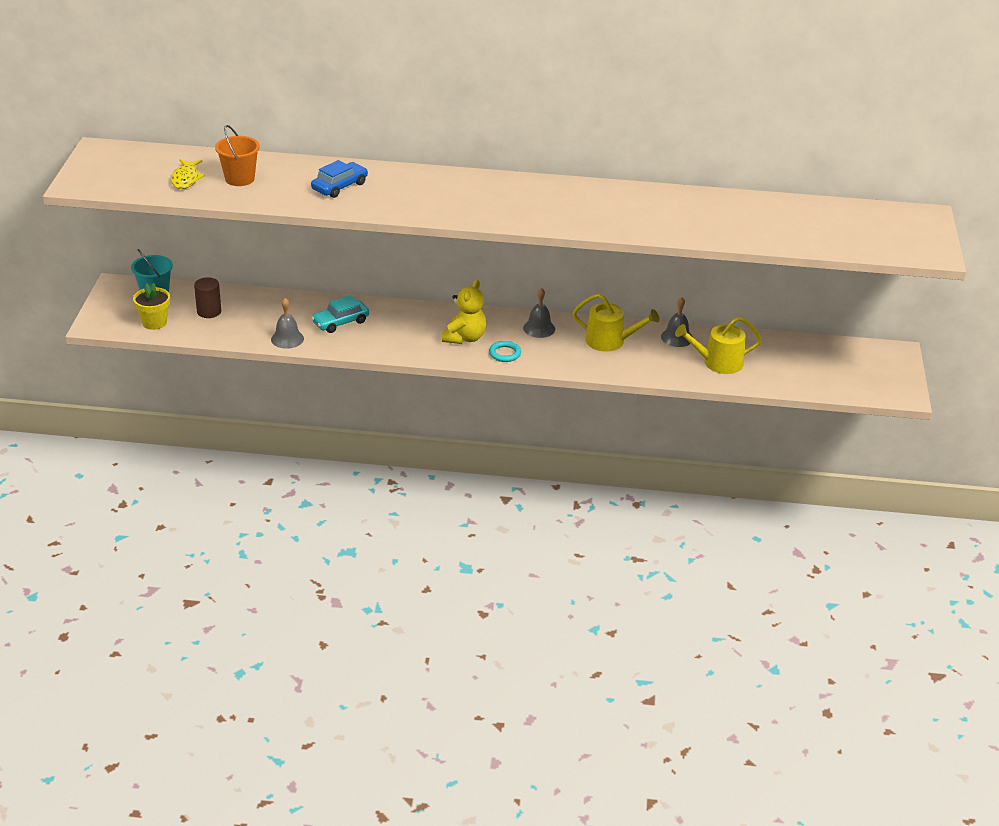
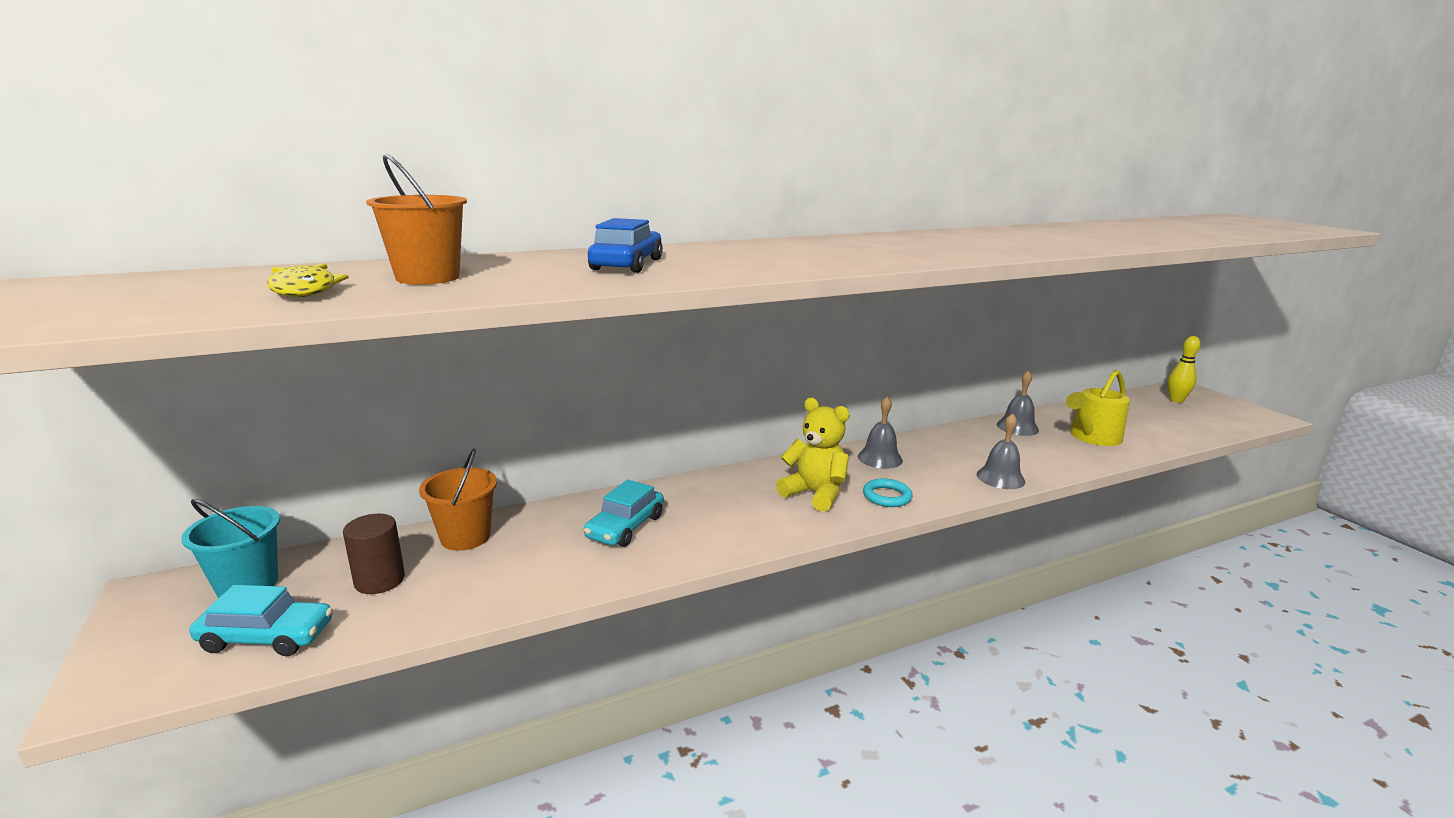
camera: 30 degrees left, 15 degrees down
(154, 322) = (267, 637): yellow flower pot -> turquoise car
(259, 301) = (465, 537): none -> orange bucket
(287, 339) = (562, 579): grey bell -> grey bell (1000, 478)
(464, 338) = (815, 494): yellow teddy bear -> yellow teddy bear turned 45 degrees counterclockwise
(610, 341) = (968, 449): yellow watering can -> none
(860, 358) = (1176, 400): none -> yellow bowling pin

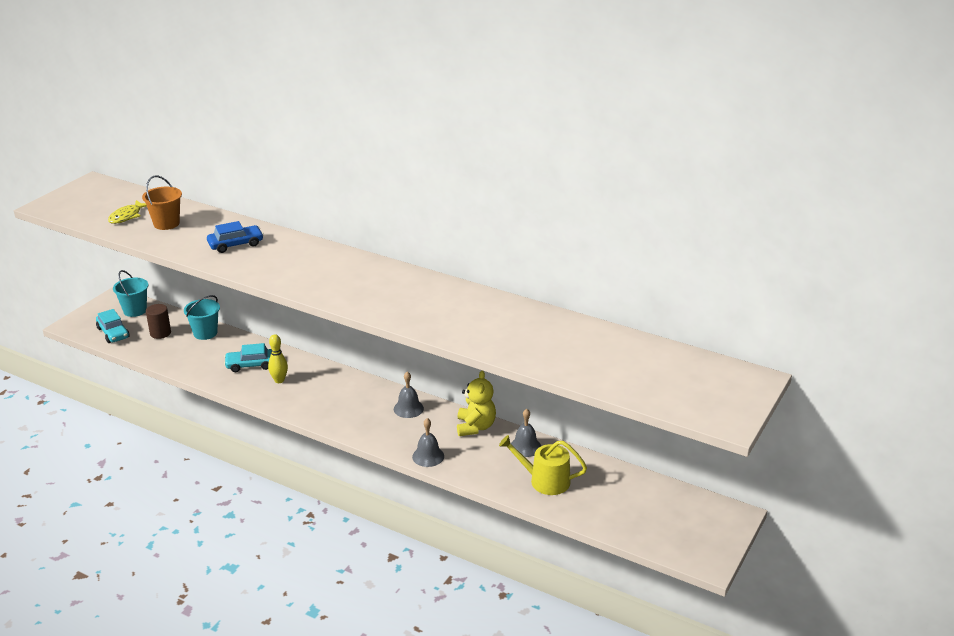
camera: 55 degrees right, 10 degrees up
(465, 537) = (205, 333): orange bucket -> turquoise bucket
(815, 494) = (338, 402): yellow teddy bear -> yellow teddy bear (475, 427)
(887, 496) = (359, 424): turquoise ring -> none
(1176, 400) = (691, 511): yellow bowling pin -> yellow bowling pin (279, 380)

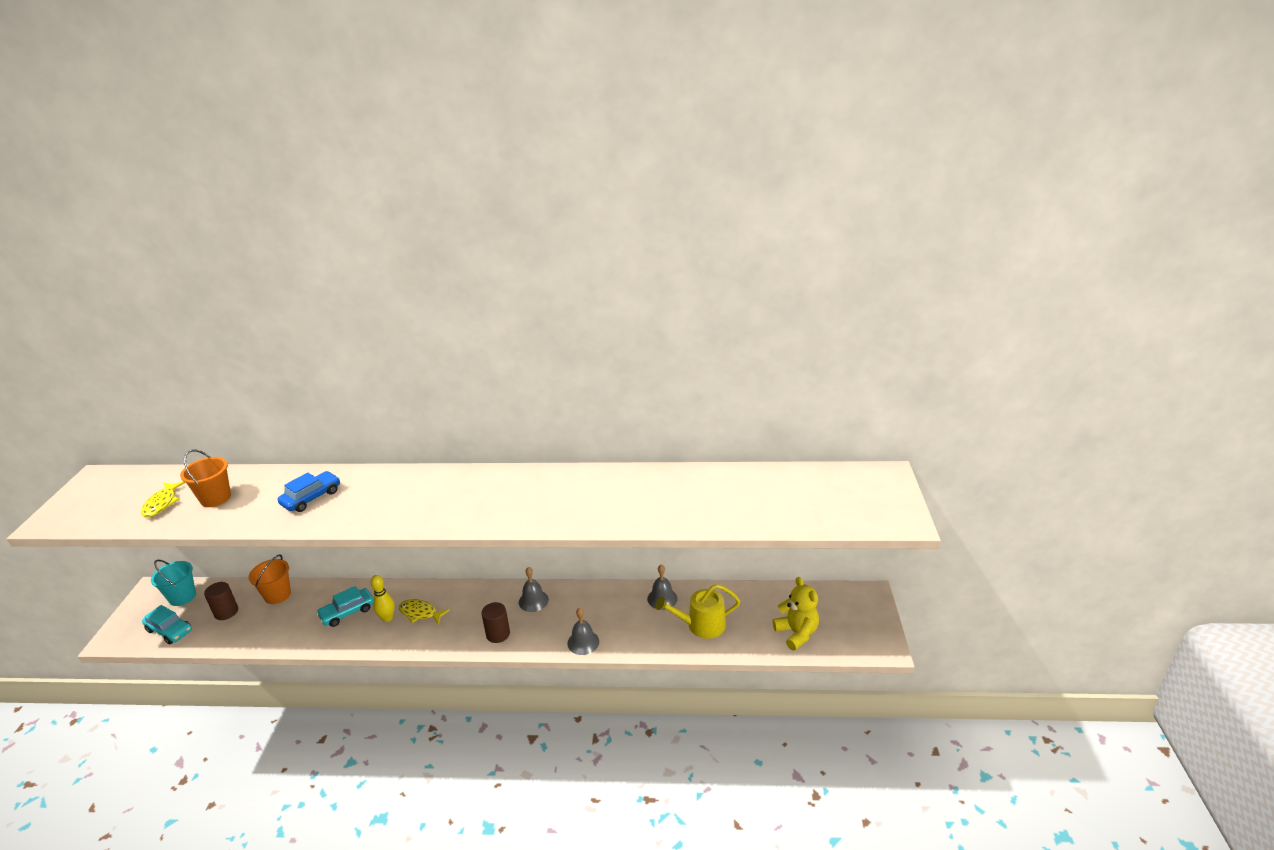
camera: 25 degrees left, 0 degrees up
(205, 333) = (277, 595): turquoise bucket -> orange bucket
(308, 385) = (420, 613): none -> yellow fish
(360, 424) = (498, 634): none -> brown cylinder
(475, 427) = (606, 596): yellow teddy bear -> yellow teddy bear (796, 633)

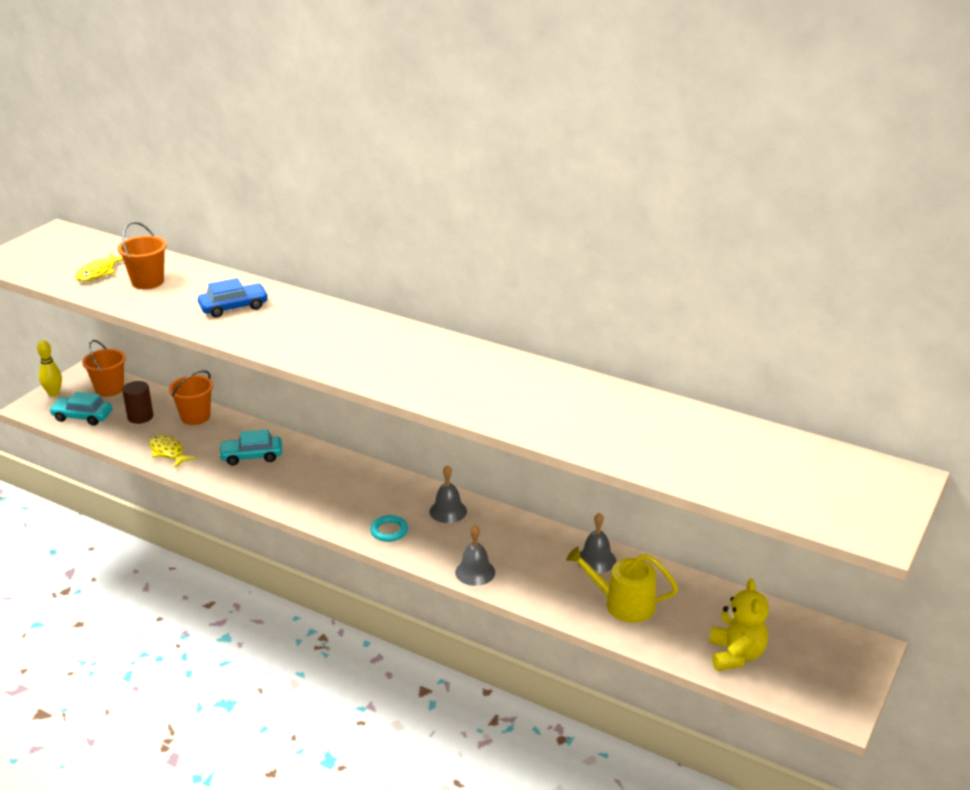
camera: 25 degrees right, 0 degrees up
(169, 630) = (82, 416): turquoise car -> turquoise car turned 135 degrees clockwise
(182, 597) = (109, 389): turquoise bucket -> orange bucket
(387, 618) = (287, 475): yellow bowling pin -> yellow bowling pin (54, 393)
(420, 613) = (322, 482): yellow fish -> yellow fish (168, 452)
(498, 634) = (389, 531): brown cylinder -> turquoise ring

